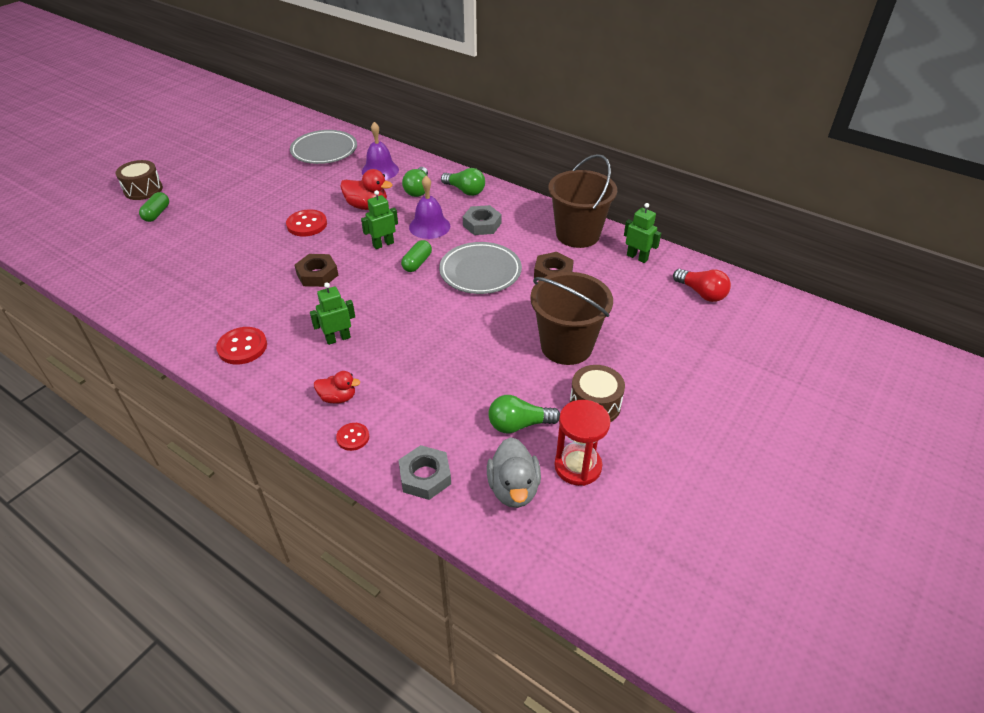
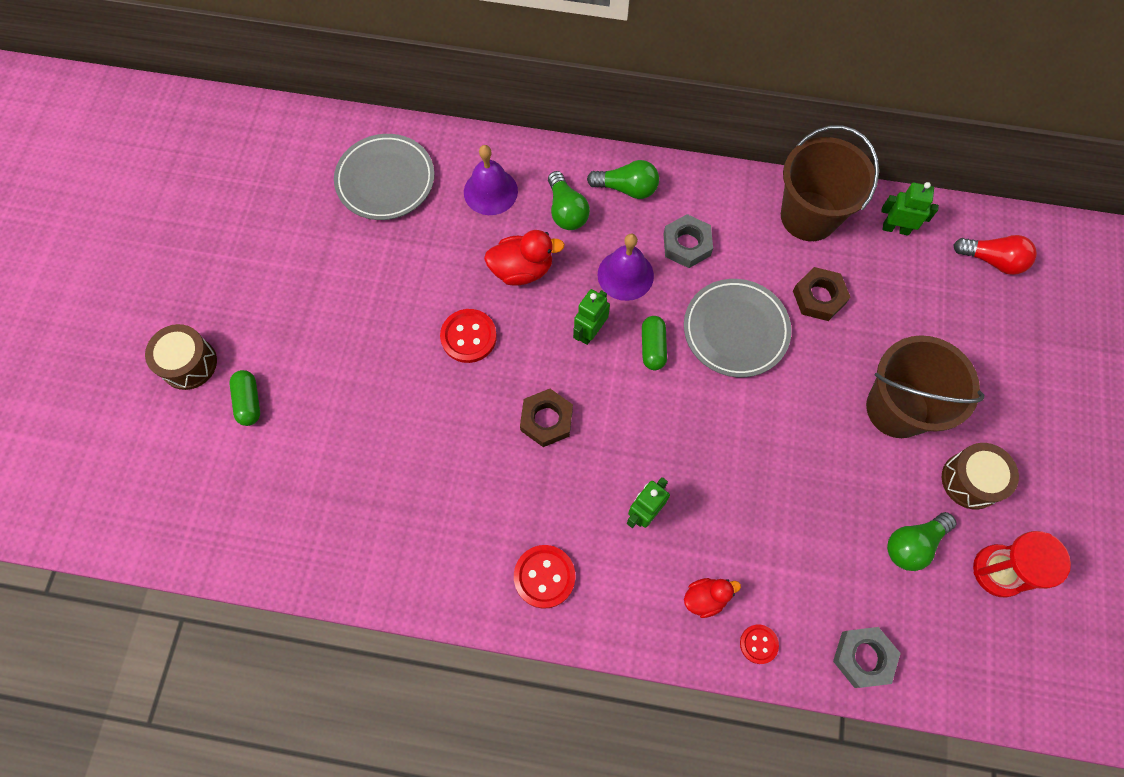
camera: 25 degrees left, 25 degrees up
(513, 488) = (955, 629): grey duck -> none

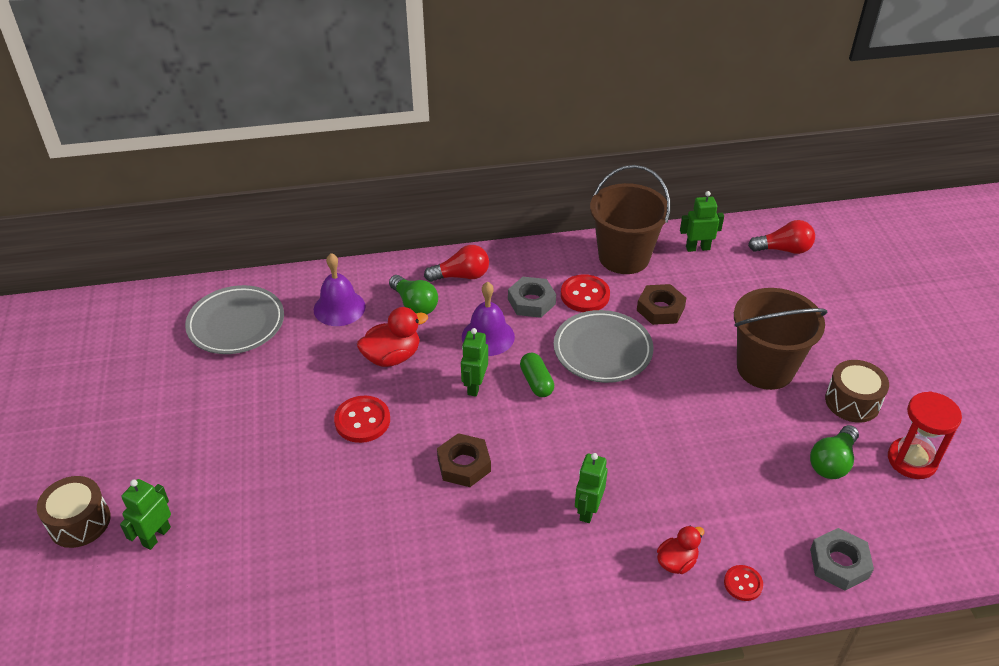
camera: 20 degrees left, 25 degrees down
(249, 401) = (156, 536): green capsule -> green robot
(544, 576) = (517, 594): red button -> red button (585, 295)
(627, 188) = (461, 276): green light bulb -> red light bulb

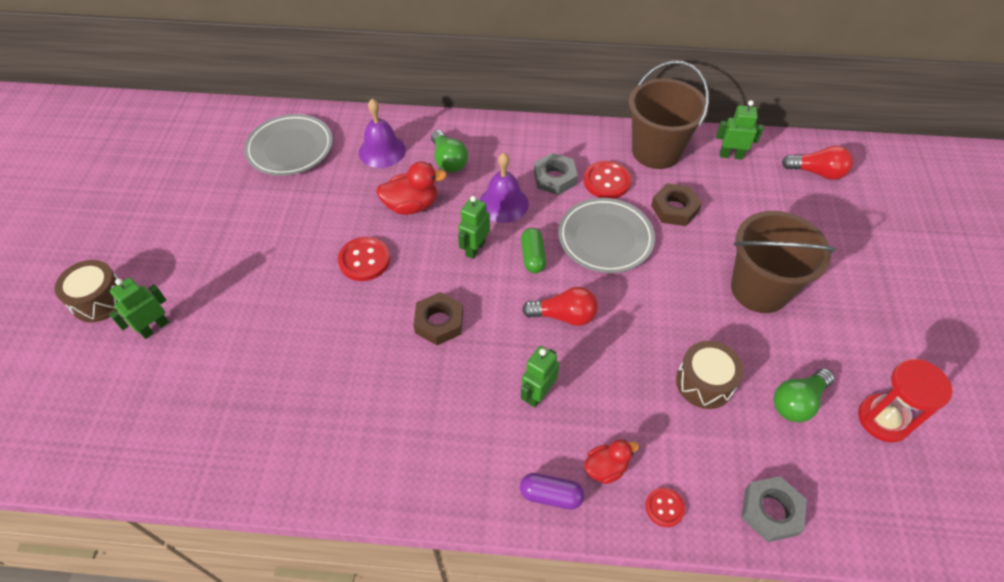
camera: 15 degrees right, 10 degrees up
(461, 276) = (499, 141): red light bulb -> red light bulb (564, 316)
(633, 599) = (551, 495): none -> purple capsule
(852, 401) = (839, 343): brown drum -> brown drum (704, 382)

